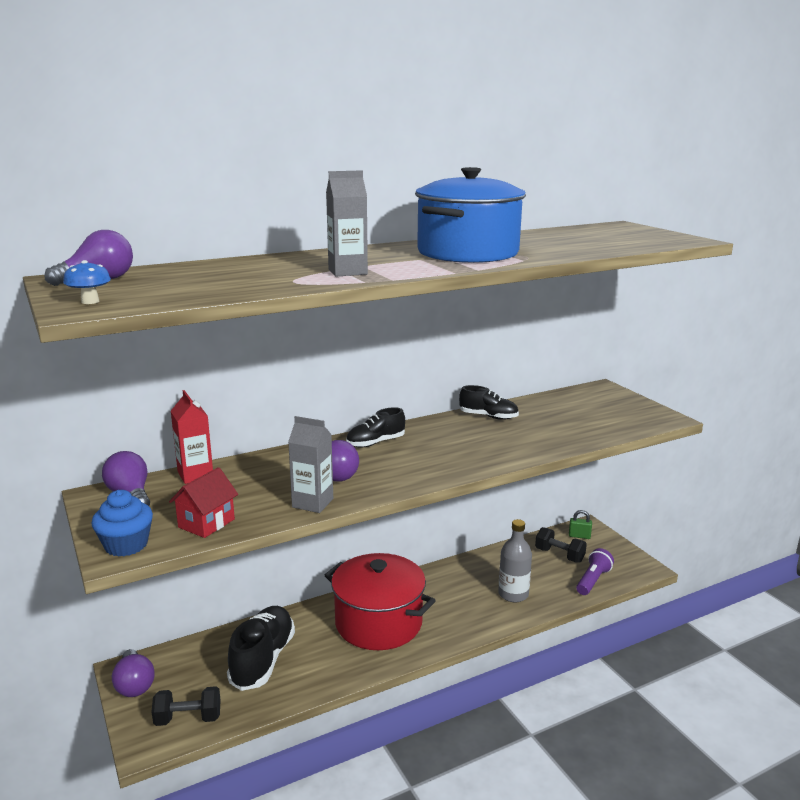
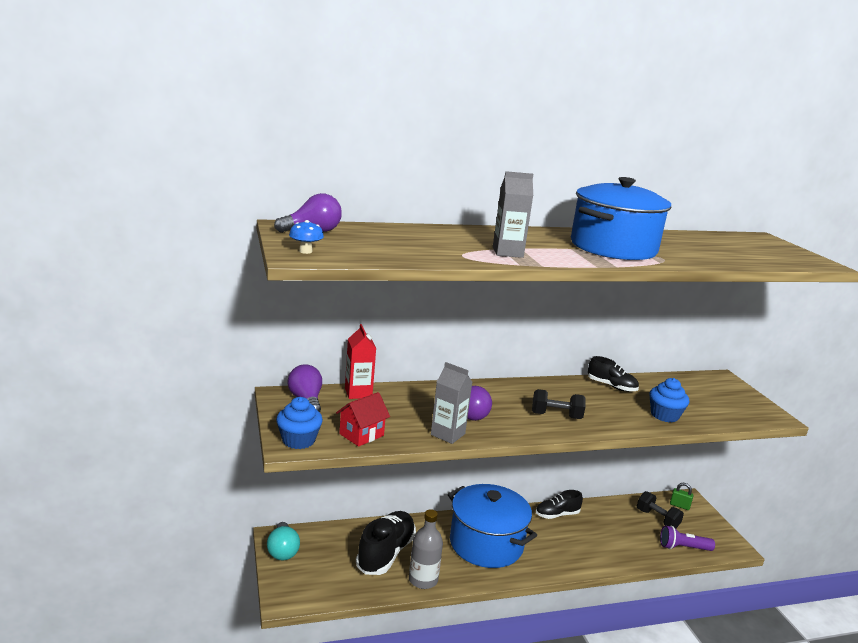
camera: 10 degrees right, 0 degrees up
(134, 685) = (282, 551): purple light bulb -> turquoise light bulb
(188, 718) = (320, 587): black dumbbell -> black dumbbell (556, 416)
(375, 443) = (509, 392): black shoe -> black shoe (557, 514)
(378, 623) = (486, 544): red pot -> blue pot
(513, 594) = (608, 544): grey bottle -> grey bottle (423, 580)
(552, 437) = (664, 415): none -> blue cupcake
(593, 580) = (683, 548): purple flashlight -> purple flashlight turned 135 degrees counterclockwise

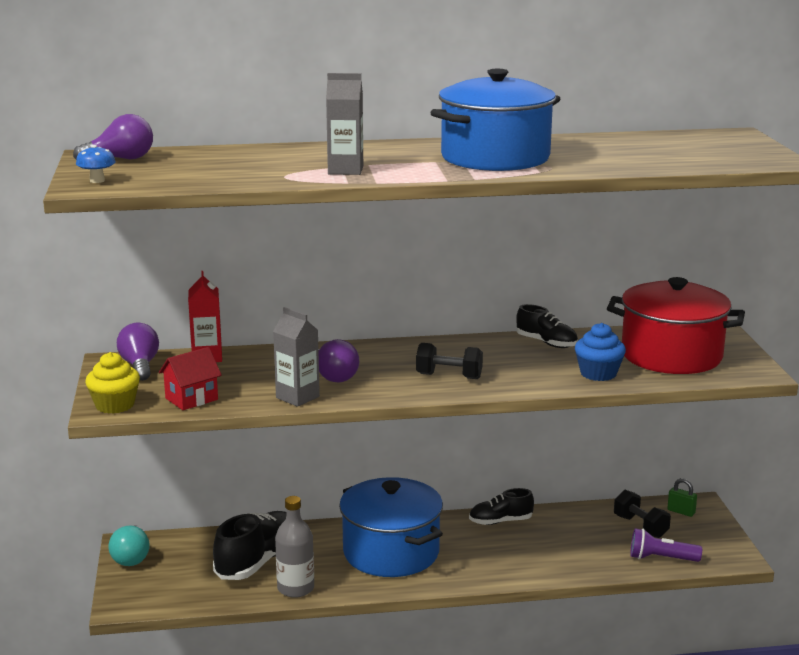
camera: 10 degrees right, 0 degrees up
(298, 440) = (115, 405): blue cupcake -> yellow cupcake
(706, 400) = (671, 355): none -> red pot

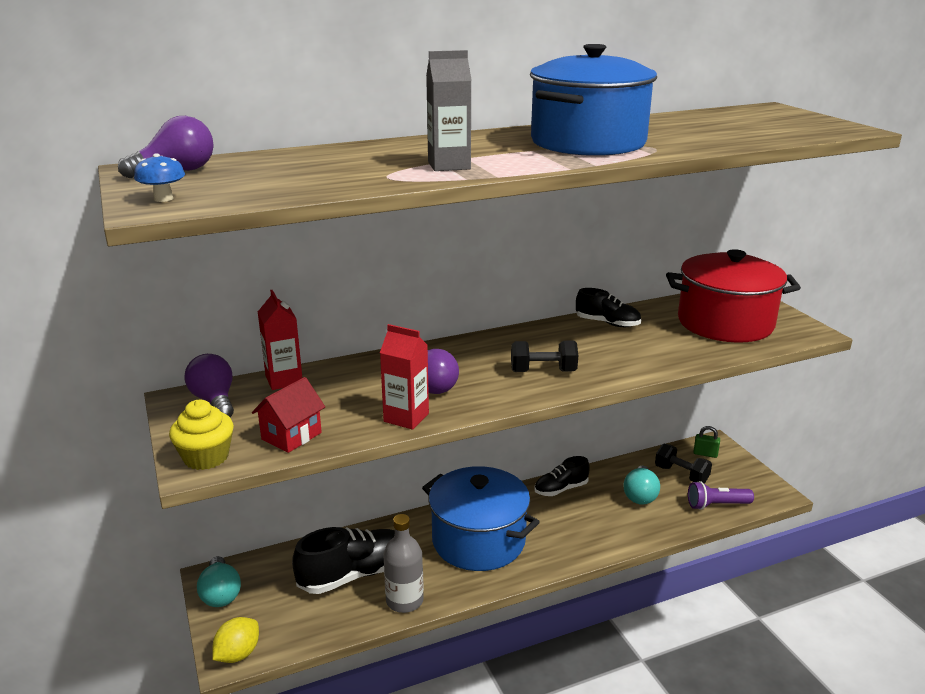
camera: 15 degrees left, 5 degrees up
(130, 603) = (238, 654): none -> yellow lemon
(258, 561) = (354, 574): black shoe -> black shoe turned 45 degrees clockwise
(297, 397) = (406, 417): grey carton -> red carton
(582, 538) = (640, 495): none -> turquoise light bulb
(598, 373) = (677, 350): blue cupcake -> none

